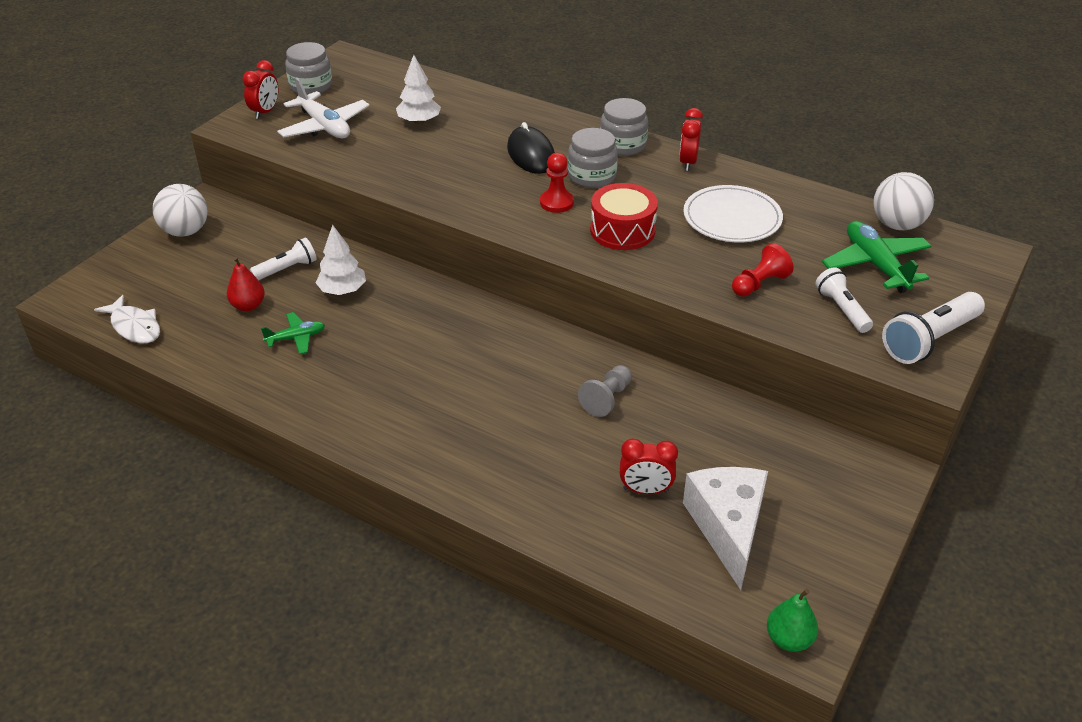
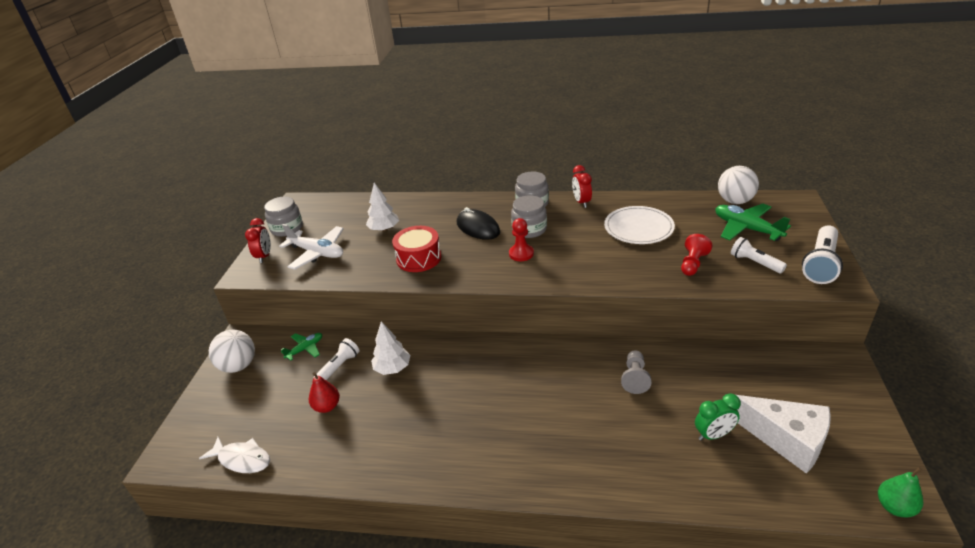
camera: 20 degrees left, 5 degrees down
(296, 338) = (382, 418): green plane -> green plane (305, 349)
(622, 230) = (579, 258): red drum -> red drum (419, 258)
(645, 490) = (713, 435): red clock -> green clock
(728, 527) = (786, 439): white cheese -> white cheese turned 150 degrees clockwise

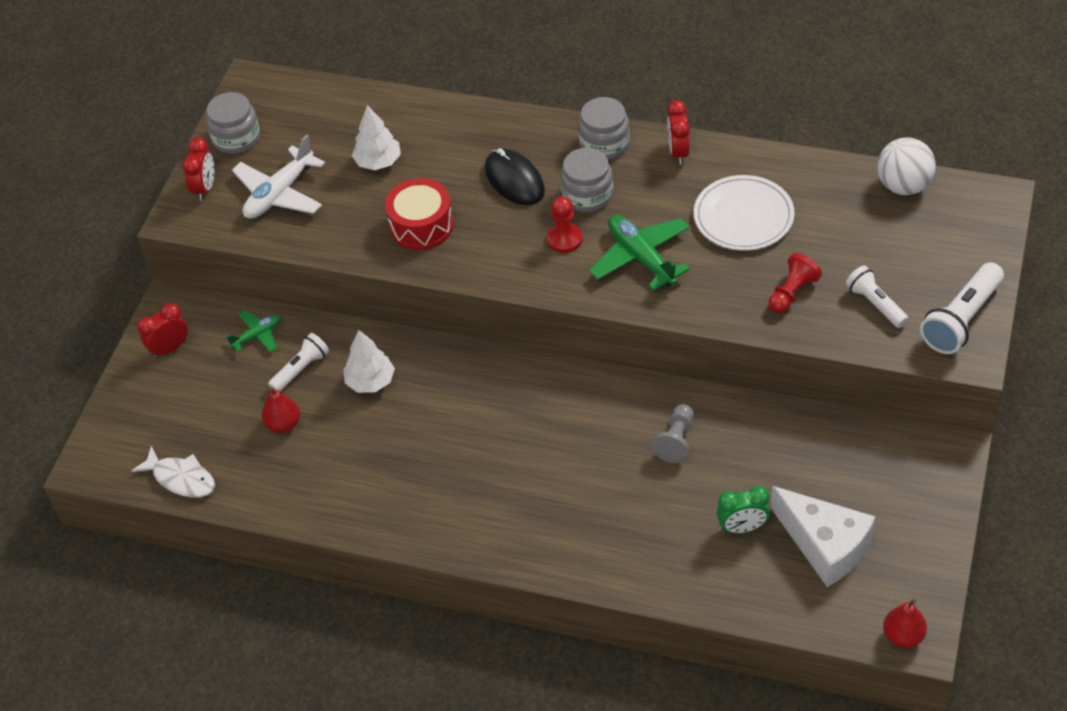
camera: 10 degrees right, 15 degrees up
(239, 366) = (170, 348): white ball -> red clock
(317, 253) = (280, 193): white plane -> white plane turned 90 degrees clockwise
(746, 229) = (894, 242): green plane -> green plane (641, 258)
(894, 507) = (903, 636): green pear -> red pear

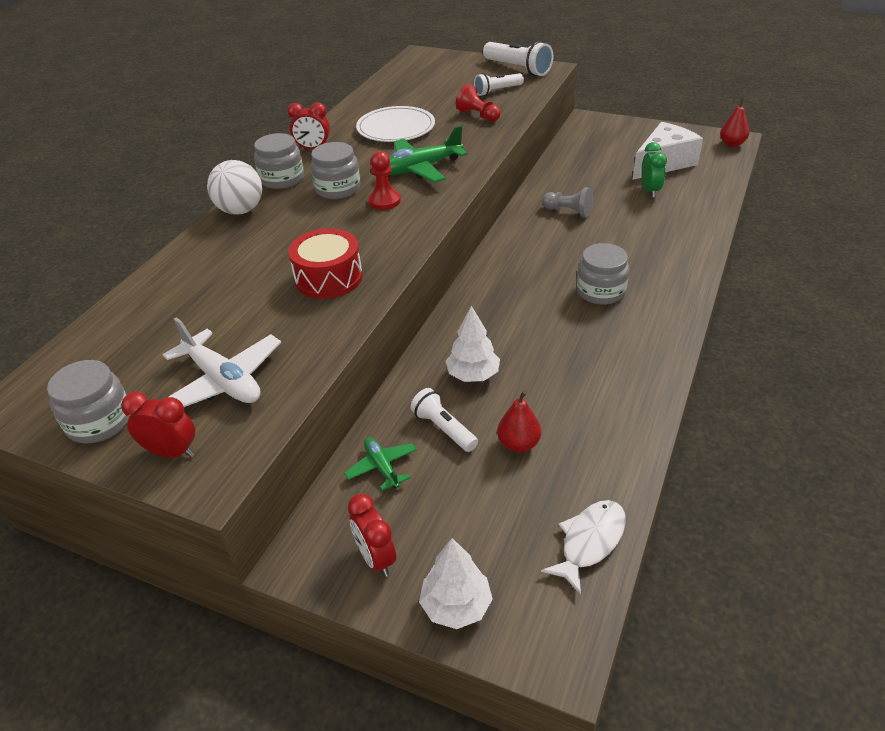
camera: 85 degrees left, 10 degrees down
(378, 162) = (220, 305): white tree -> white tree (456, 606)
(510, 478) = (600, 291): none -> grey jar
(514, 180) = (298, 223): black mouse -> none
(903, 186) = (394, 77): white ball -> white ball (240, 210)

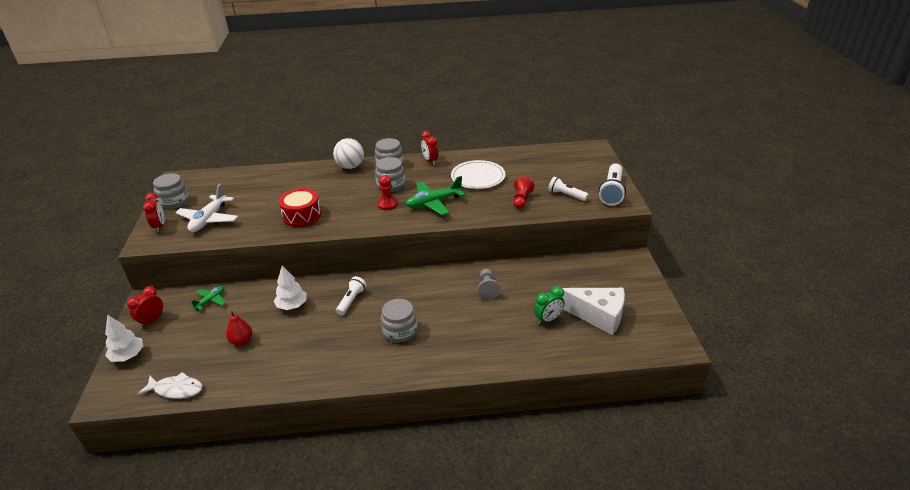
camera: 60 degrees right, 5 degrees down
(421, 168) = (434, 203): green plane -> green plane turned 60 degrees counterclockwise
(443, 429) = (245, 310): white flashlight -> white flashlight (351, 300)
(732, 144) = (669, 347): red pear -> none

